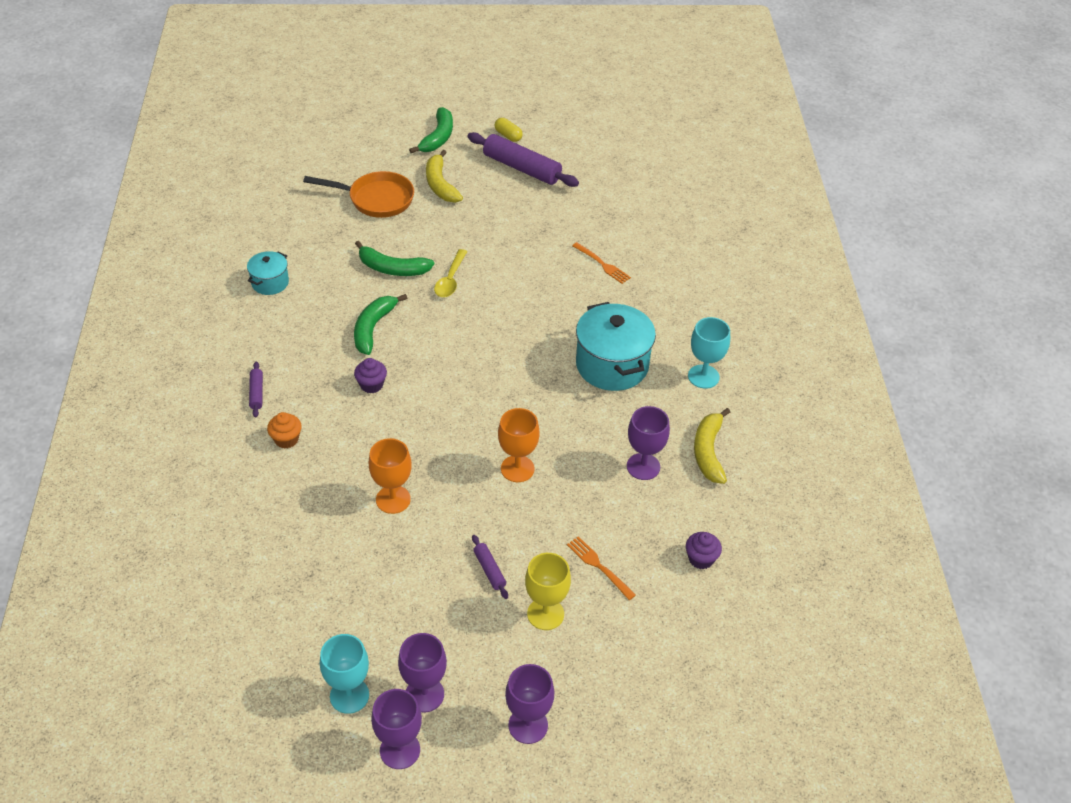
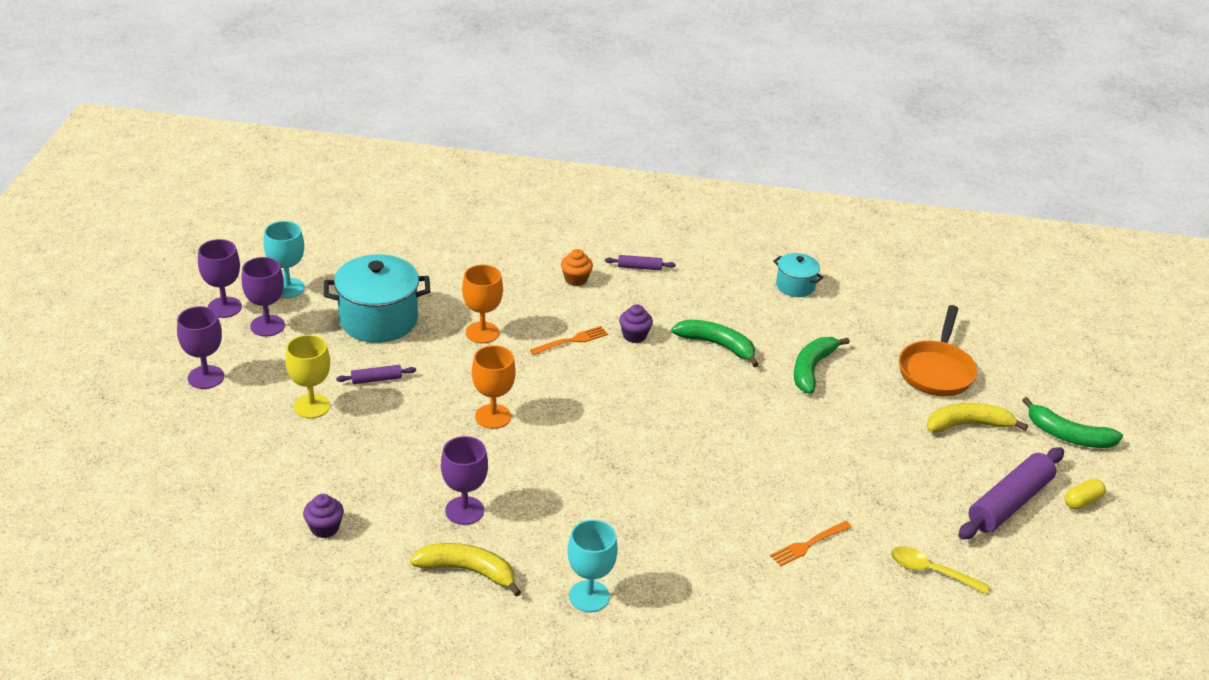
camera: 100 degrees right, 10 degrees down
(450, 280) = (789, 410): yellow spoon -> yellow spoon (931, 571)
(599, 566) = (348, 451): orange fork -> orange fork (571, 341)
(612, 365) = (626, 517): turquoise pot -> turquoise pot (378, 320)

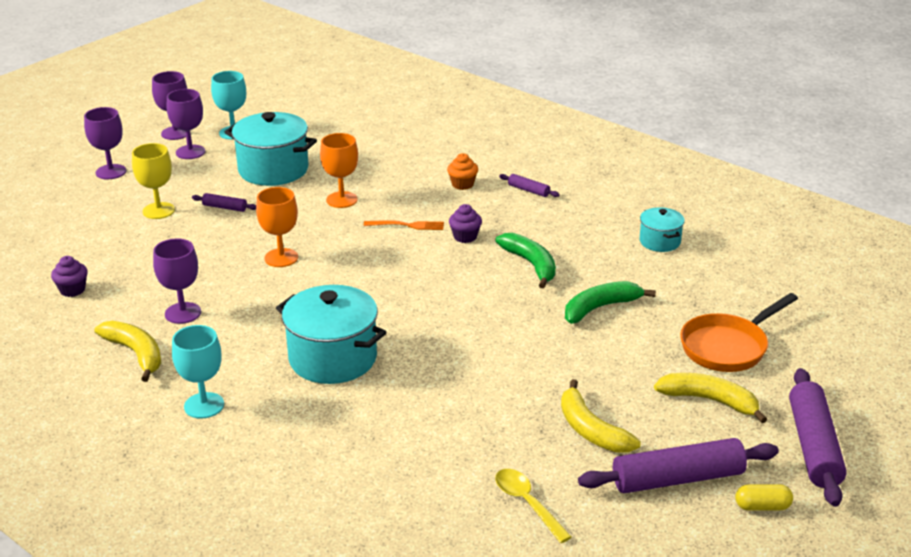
camera: 35 degrees right, 5 degrees down
(650, 503) = (333, 358): none -> turquoise pot
(809, 544) = (435, 438): orange fork -> none
(913, 486) = (591, 430): none -> yellow banana
(1068, 436) = (813, 446): green banana -> purple rolling pin

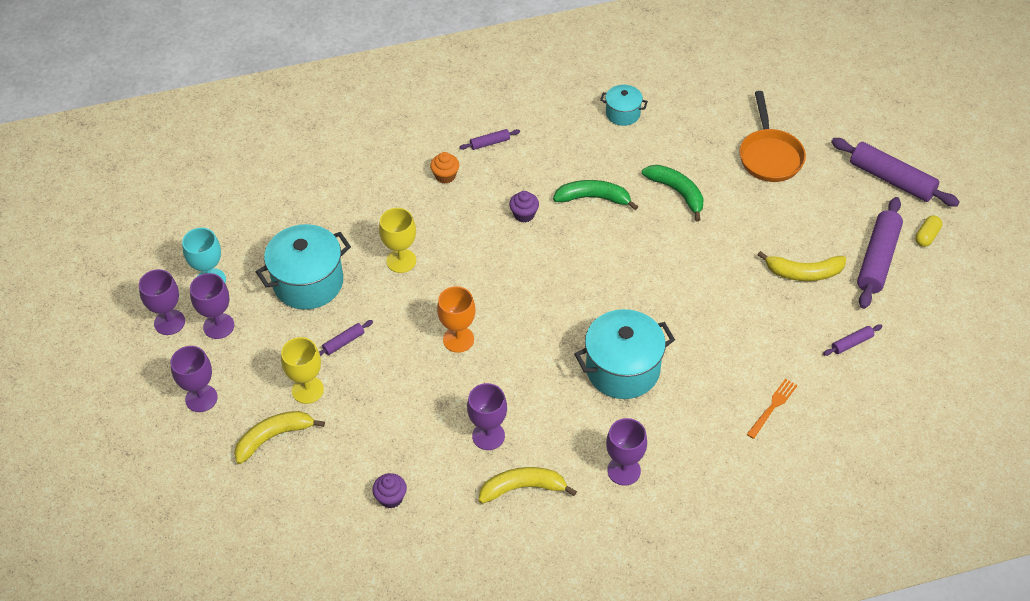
camera: 55 degrees left, 20 degrees up
(204, 405) = (624, 470): turquoise goblet -> purple goblet
(341, 200) = (401, 261): orange goblet -> yellow goblet
(407, 225) = (477, 240): orange fork -> orange fork (772, 407)
(527, 503) = (852, 343): yellow spoon -> purple rolling pin
(600, 308) = (677, 192): green banana -> green banana turned 135 degrees clockwise
(709, 400) = (816, 199): yellow banana -> yellow banana (273, 437)

